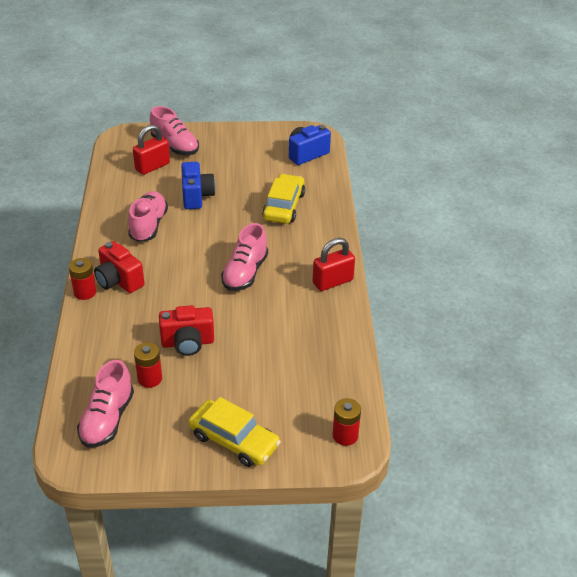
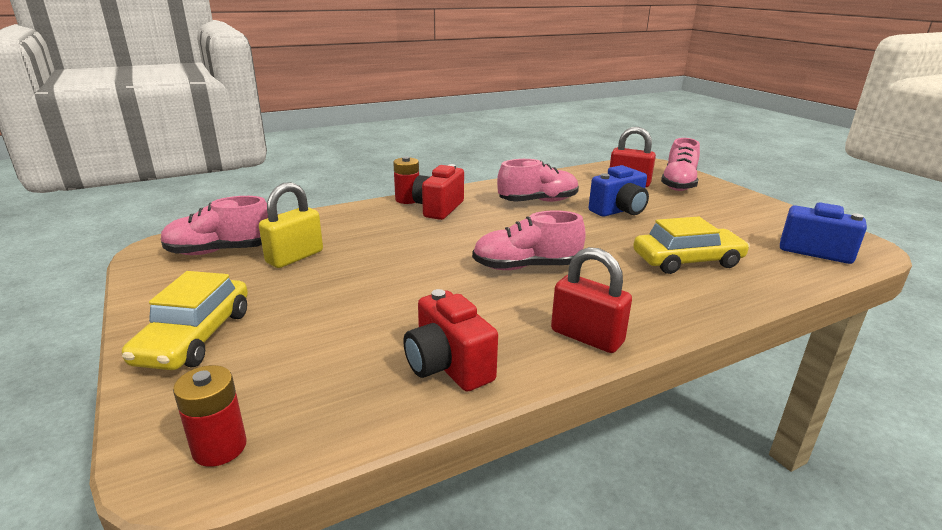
camera: 65 degrees right, 15 degrees down
(150, 378) = (294, 257): red battery -> yellow padlock
(188, 343) = (368, 263): red camera -> red camera (448, 366)

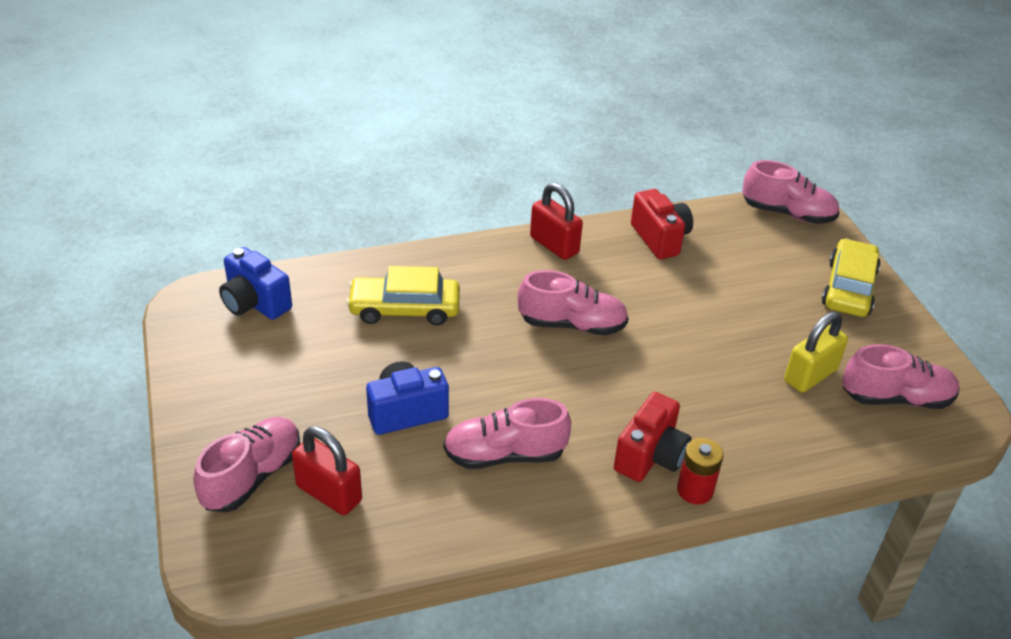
camera: 170 degrees left, 15 degrees up
(219, 447) = (787, 213): red battery -> pink shoe

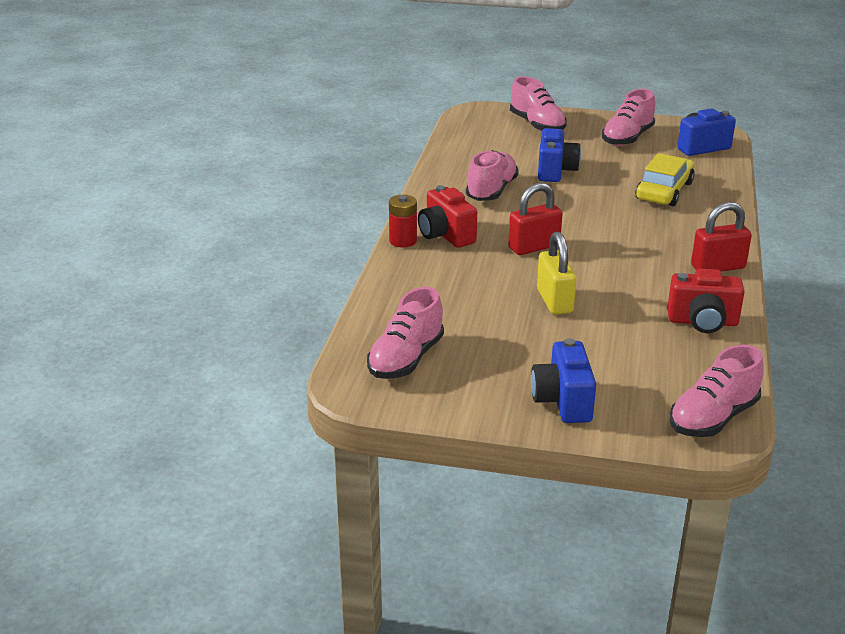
camera: 120 degrees right, 10 degrees down
(329, 493) = (506, 140): red padlock -> red padlock (534, 247)
(572, 324) = (604, 246): pink shoe -> pink shoe (627, 138)
(810, 375) = (466, 328): yellow padlock -> yellow padlock (554, 301)
(848, 288) = (563, 401): yellow car -> blue camera

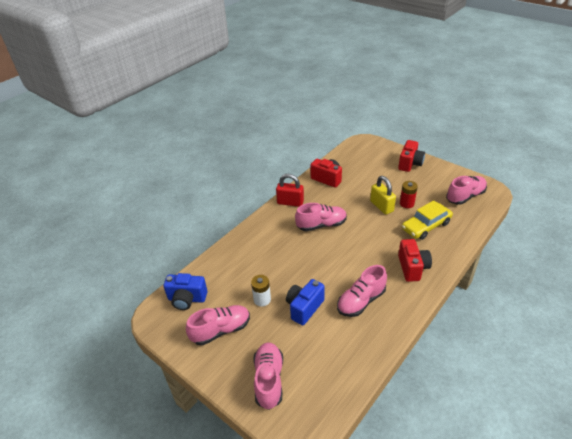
camera: 150 degrees left, 10 degrees up
(403, 241) = (440, 271): red battery -> red battery (407, 203)
(534, 247) = (368, 242): red padlock -> none
(554, 301) = (381, 206): yellow padlock -> yellow padlock turned 45 degrees counterclockwise
(563, 401) = (410, 164): blue camera -> red camera
(614, 166) = (262, 299): none -> white battery
(664, 191) = (257, 263): yellow car -> yellow car (426, 226)
(713, 418) = (361, 146): pink shoe -> pink shoe (321, 225)

